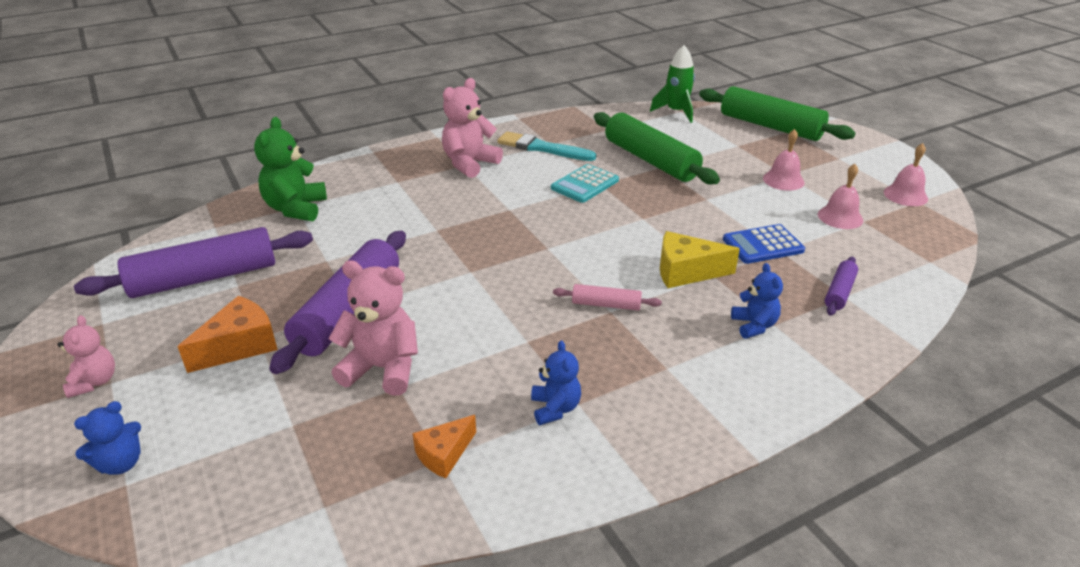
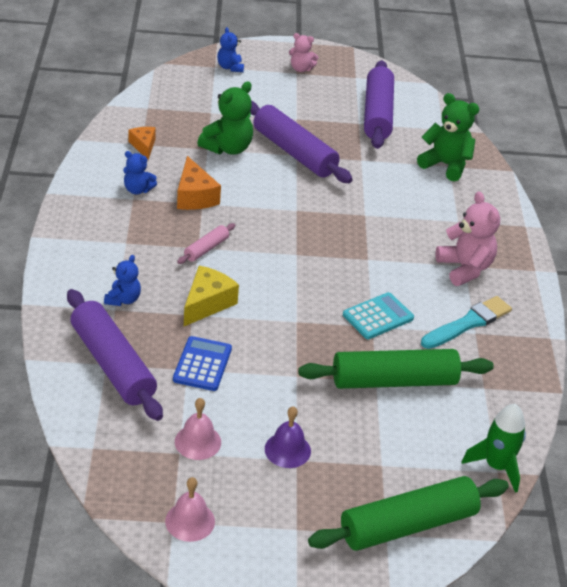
camera: 115 degrees right, 5 degrees up
(239, 346) = (293, 111): orange cheese -> orange cheese (195, 196)
(382, 368) = (227, 148): pink teddy bear -> green teddy bear
(585, 184) = (378, 316): turquoise calculator -> turquoise calculator turned 75 degrees clockwise
(754, 325) = (123, 299): blue teddy bear -> blue teddy bear turned 90 degrees counterclockwise
(783, 180) = (287, 450): pink bell -> purple bell
(839, 292) = (112, 364): purple rolling pin -> purple rolling pin, size x2.13

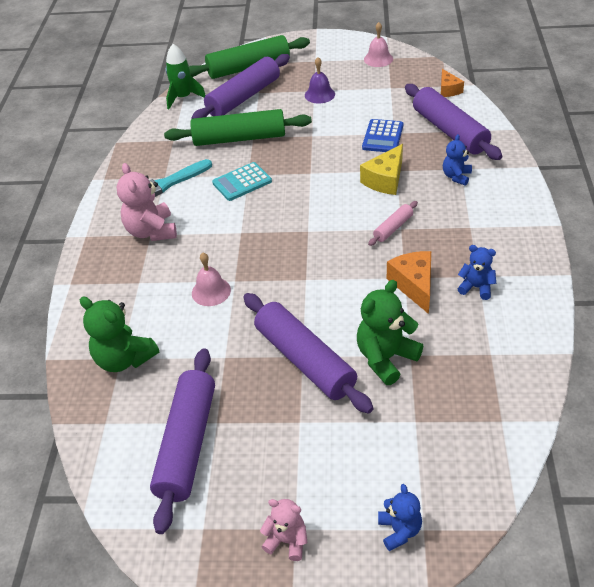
camera: 170 degrees left, 5 degrees up
(143, 146) = (487, 350): orange cheese -> orange cheese (448, 90)
(198, 442) = (379, 93): pink bell -> pink bell (211, 291)
(402, 456) = (244, 97): none -> purple rolling pin

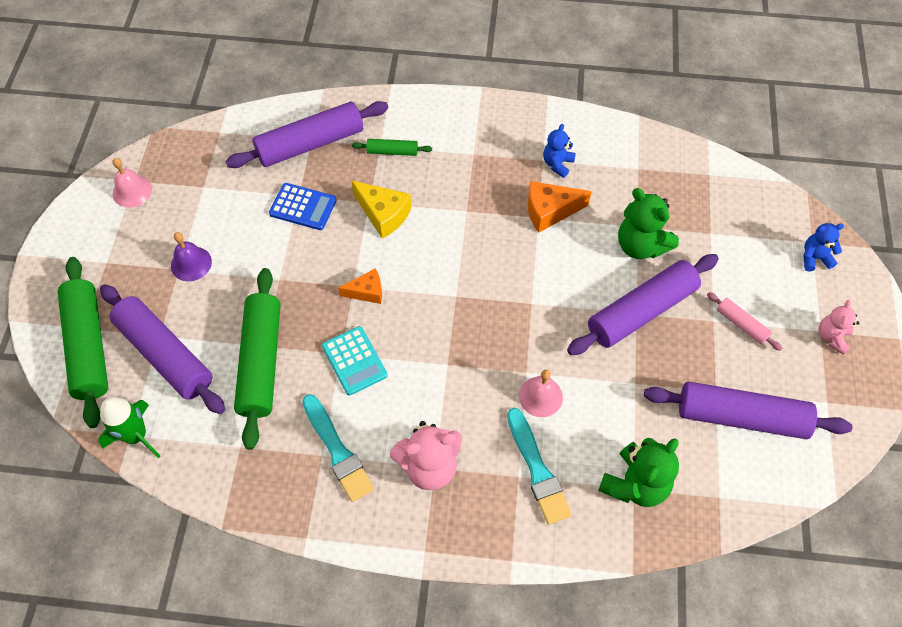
camera: 90 degrees left, 15 degrees up
(144, 293) = (537, 469): none -> turquoise brush
(393, 228) = (464, 217): pink rolling pin -> pink rolling pin (741, 324)
(448, 90) = (229, 132): orange cheese -> orange cheese (367, 292)
(456, 176) = (392, 151): blue teddy bear -> green rolling pin

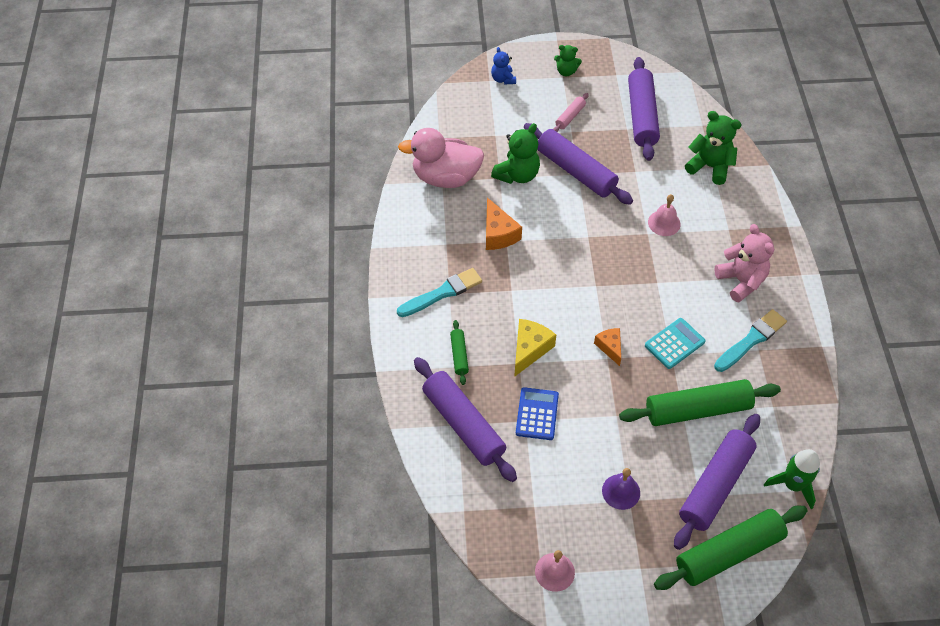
camera: 100 degrees left, 5 degrees down
(537, 469) = (719, 219): turquoise brush -> turquoise brush (442, 293)
(557, 164) = (448, 233): blue teddy bear -> none
(643, 172) = (445, 177): none -> pink duck
(831, 337) = (566, 71): pink teddy bear -> green teddy bear

